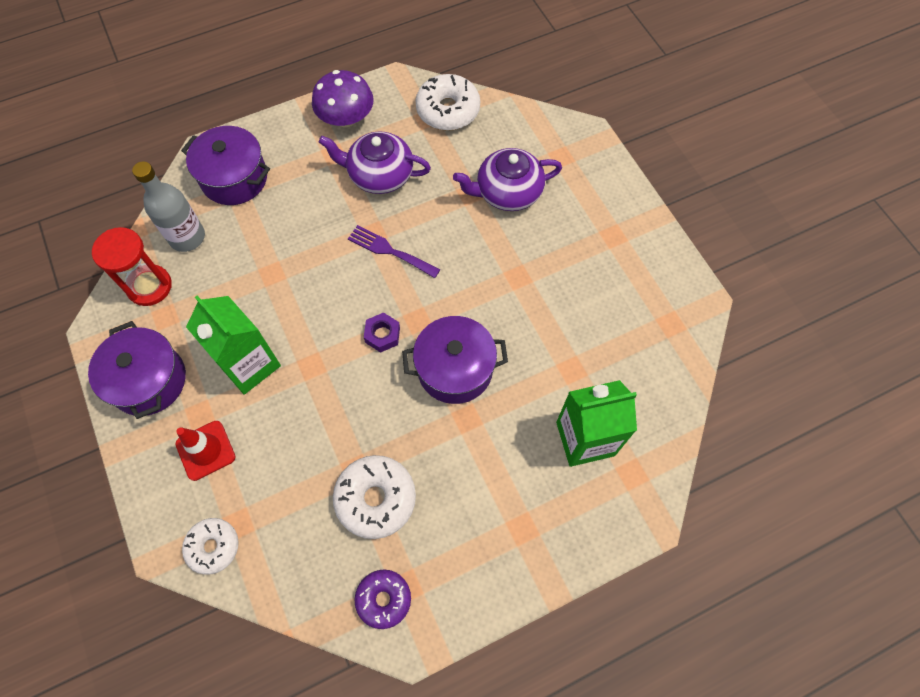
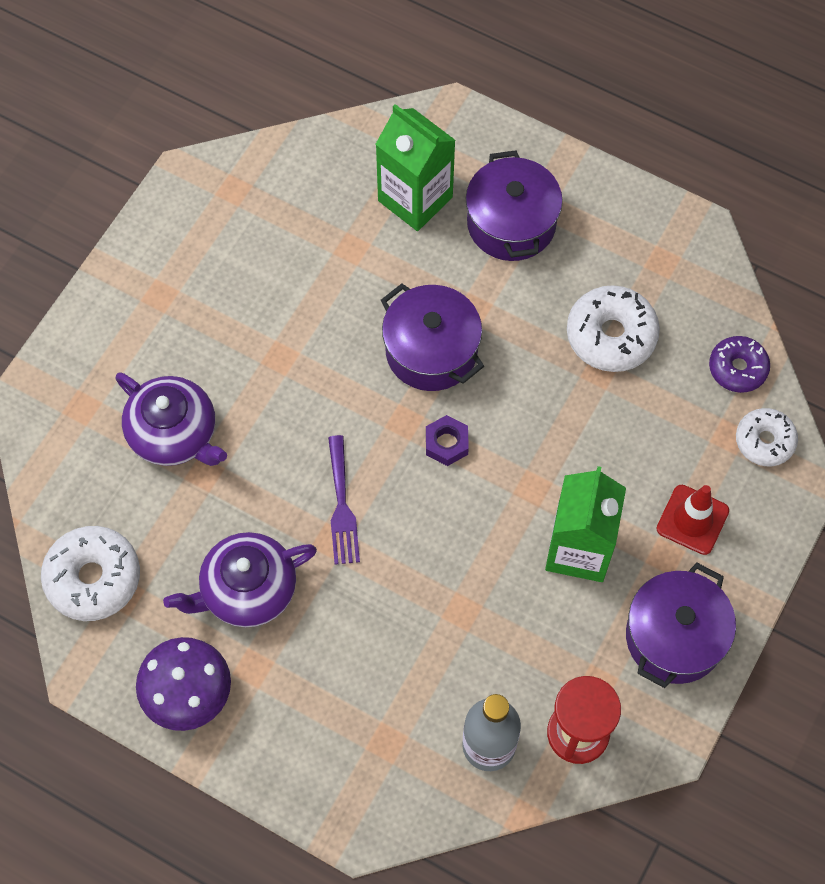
camera: 125 degrees left, 0 degrees up
(234, 178) = (372, 759): purple pot -> purple pot (511, 223)
(379, 175) = (247, 590): purple teapot -> purple teapot turned 90 degrees clockwise
(383, 599) = (686, 271): purple donut -> purple donut (737, 368)

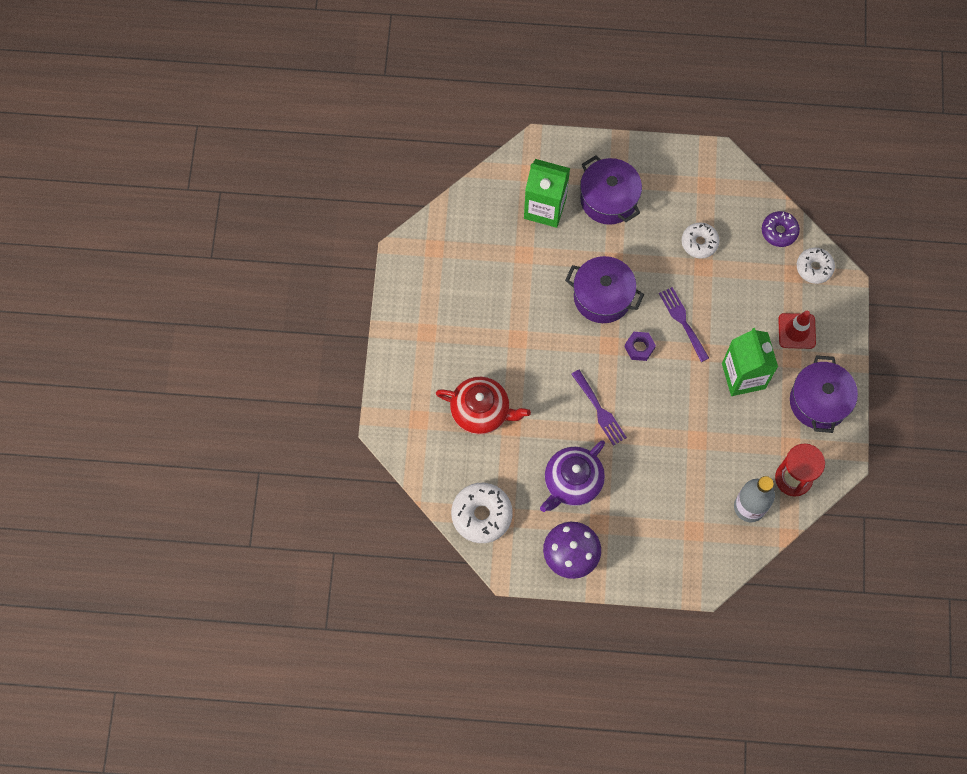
camera: 25 degrees left, 5 degrees up
(174, 433) = (481, 411): purple teapot -> red teapot
(529, 434) = (682, 321): none -> purple fork
(611, 335) = (699, 243): white donut -> white donut, size x0.65

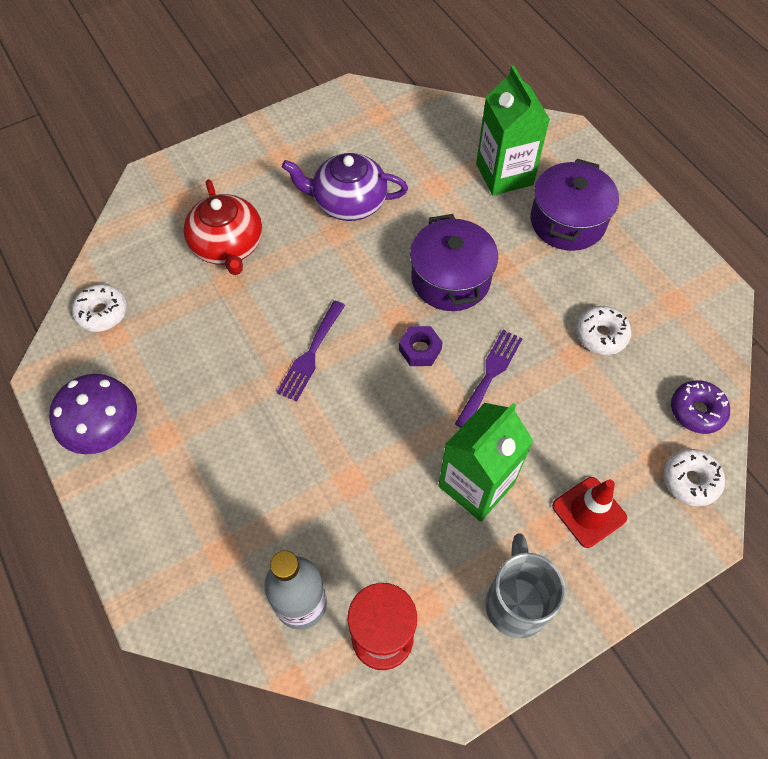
camera: 55 degrees right, 10 degrees down
(481, 515) = (102, 313): white donut -> white donut, size x0.65
(572, 482) = (200, 377): purple teapot -> purple teapot (348, 202)
(818, 401) = (516, 602): purple pot -> grey mug

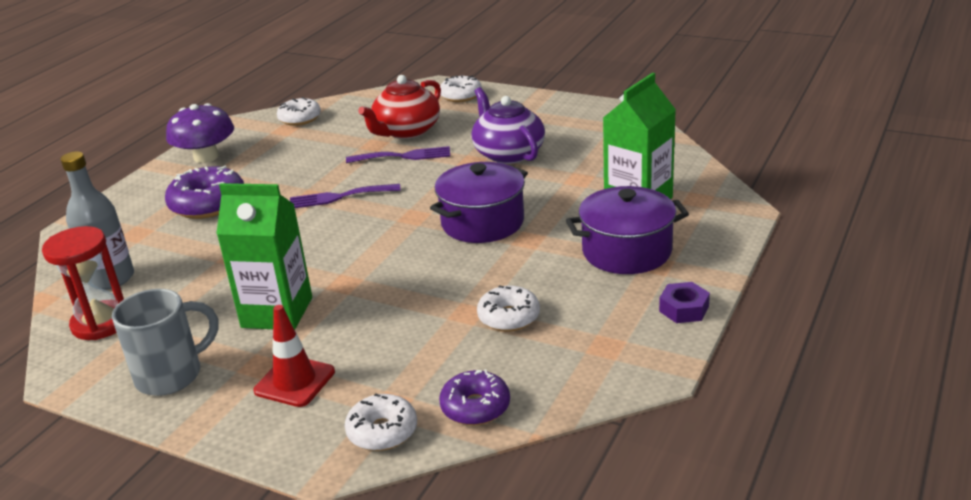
camera: 60 degrees right, 30 degrees down
(197, 172) = (461, 96): none -> white donut
(220, 465) = (208, 204): none -> purple donut
(420, 349) = (392, 237): purple nut -> purple nut (684, 309)
(490, 375) = (399, 277): purple fork -> purple fork (404, 156)

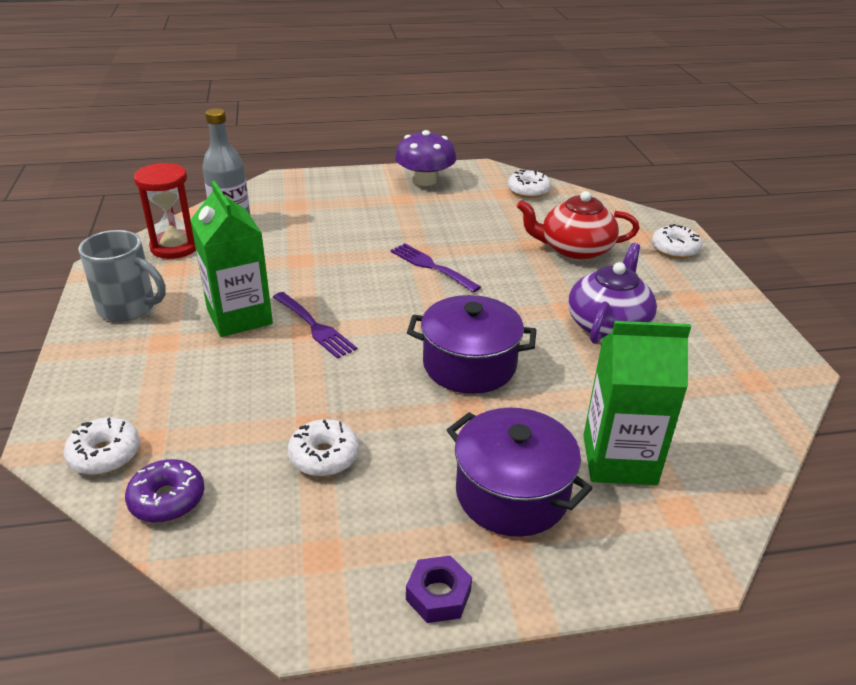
camera: 50 degrees right, 5 degrees up
(208, 204) = (361, 213): purple donut -> none
(294, 381) = (151, 371): red traffic cone -> none
(404, 156) = (531, 268): purple fork -> purple fork (315, 327)

